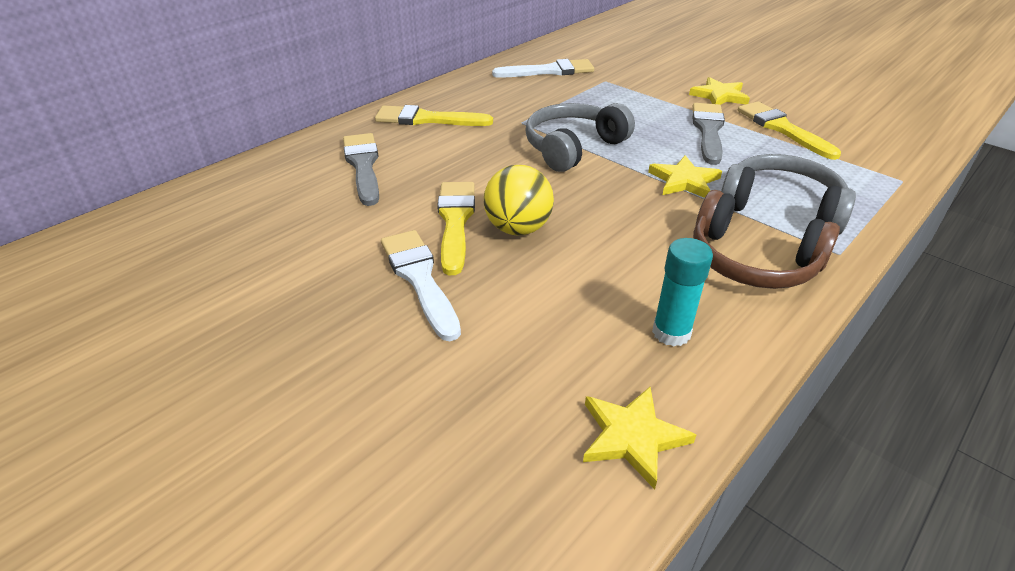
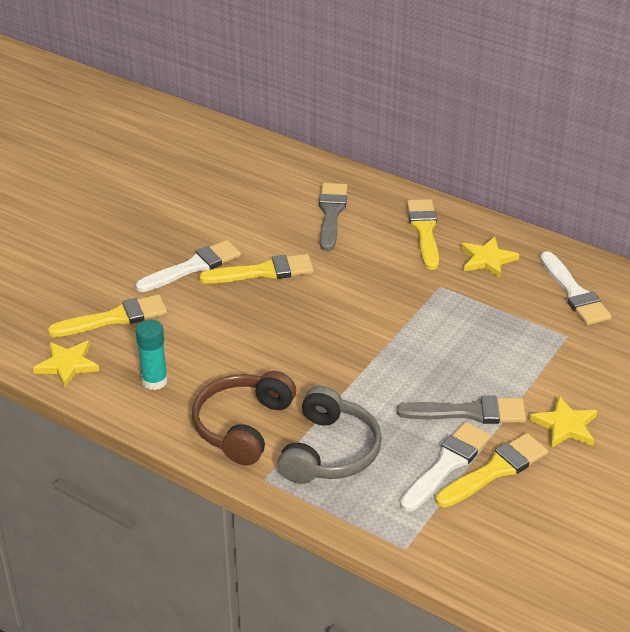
camera: 80 degrees right, 0 degrees up
(363, 165) = (331, 213): grey brush -> grey brush turned 60 degrees counterclockwise
(518, 229) = (260, 303): yellow ball -> none
(518, 369) = (115, 318): none -> yellow brush
(573, 147) = (399, 322): grey headphones -> none
(684, 181) = (358, 392): yellow star -> yellow star (487, 259)
(781, 148) = (447, 464): none -> white brush

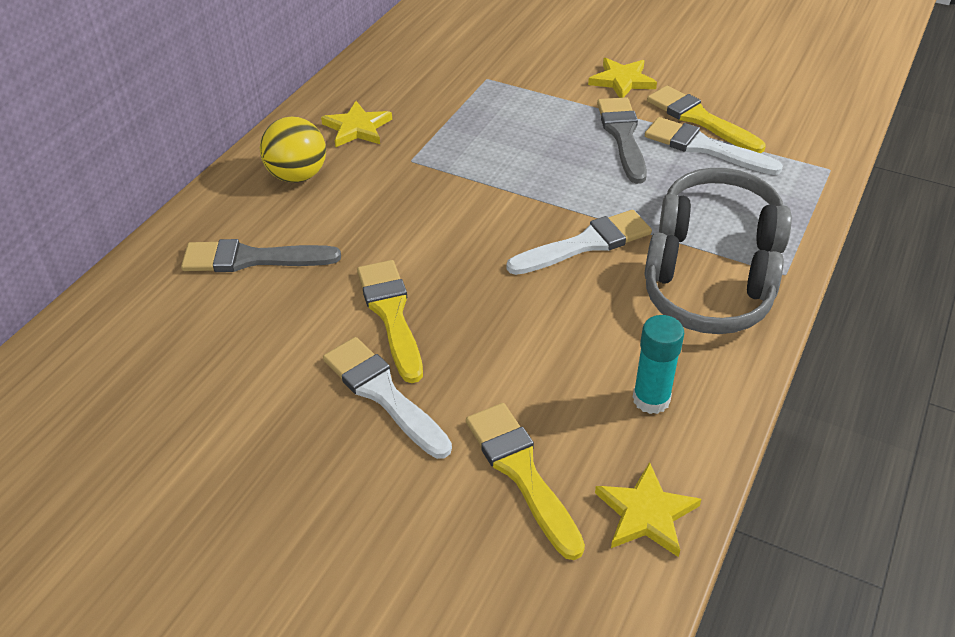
camera: 95 degrees left, 5 degrees up
(243, 426) = (706, 300): brown headphones -> grey headphones
(424, 231) = (297, 176): yellow brush -> yellow ball
(574, 293) = (415, 73): white brush -> white brush (586, 244)

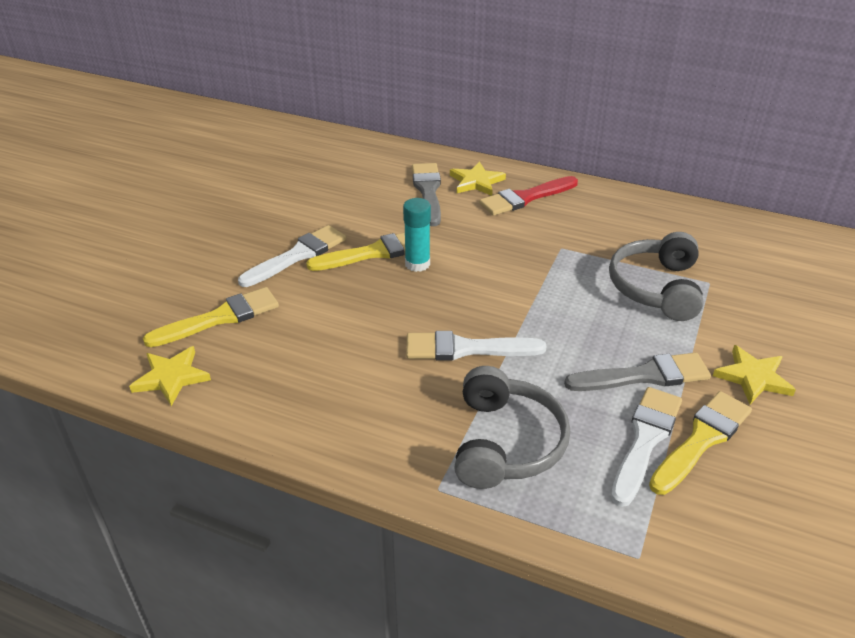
camera: 85 degrees right, 5 degrees down
(297, 176) = (525, 198): yellow ball -> red brush
(357, 128) = (597, 218): yellow star -> yellow star (476, 182)
(586, 244) = (466, 349): white brush -> white brush turned 120 degrees clockwise
(651, 399) = (279, 384): turquoise glue stick -> turquoise glue stick (417, 264)
(706, 300) = (395, 425): grey headphones -> grey headphones (656, 288)

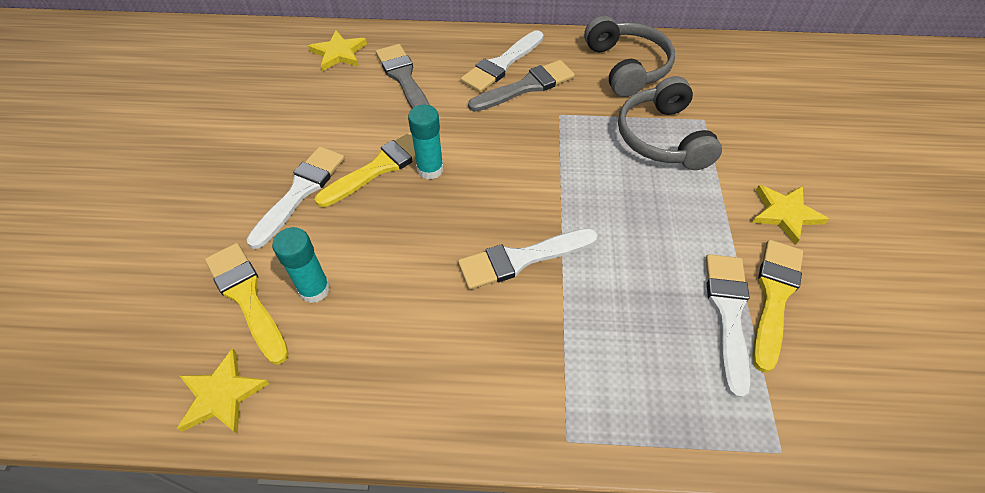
camera: 20 degrees left, 15 degrees up
(220, 318) = (246, 297): yellow brush -> yellow brush turned 75 degrees counterclockwise
(276, 326) = (314, 289): none -> turquoise glue stick
(476, 182) = (447, 56): yellow star -> yellow star (339, 53)
(505, 442) = (606, 360): grey headphones -> grey headphones (626, 67)
(525, 198) = (501, 64): red brush -> white brush
(644, 375) = (695, 240): grey brush -> grey brush (526, 86)

